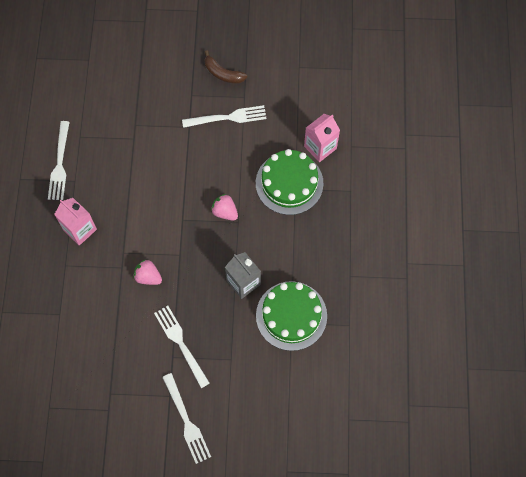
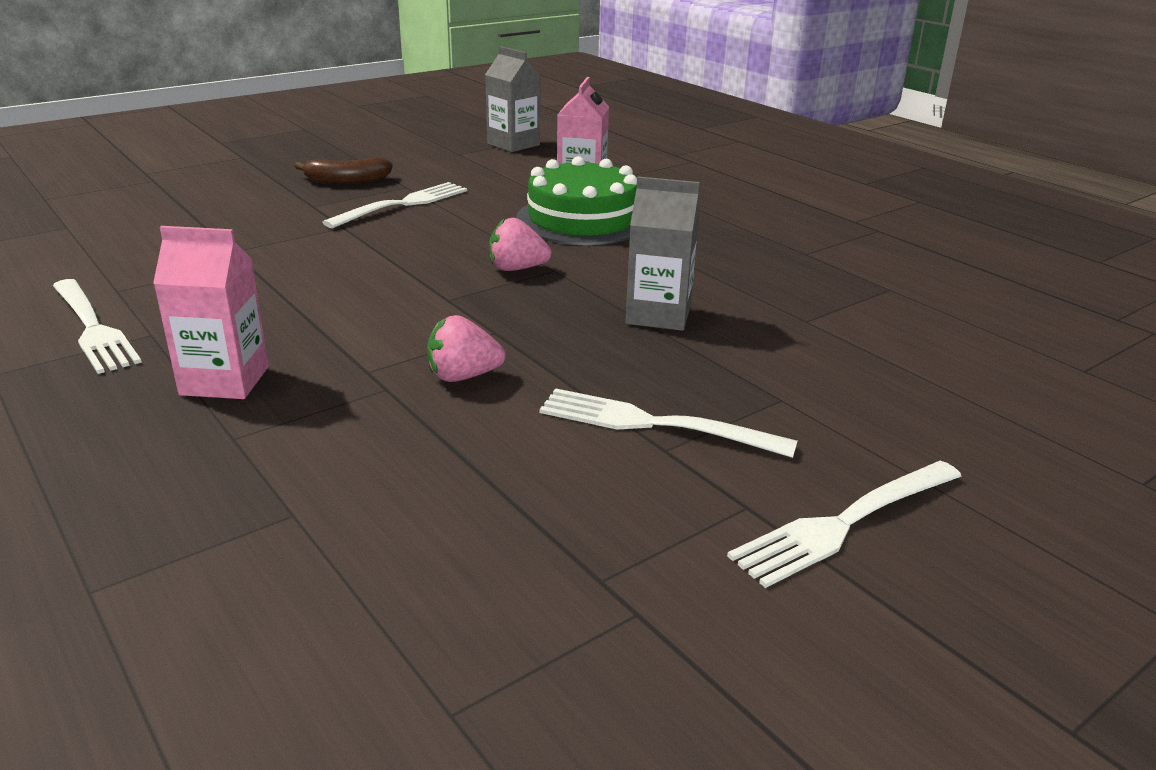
camera: 40 degrees left, 40 degrees down
(186, 421) = (845, 523): white fork -> white fork turned 120 degrees clockwise
(291, 315) = (793, 314): green cake -> none
(335, 70) = (513, 144): none -> grey carton

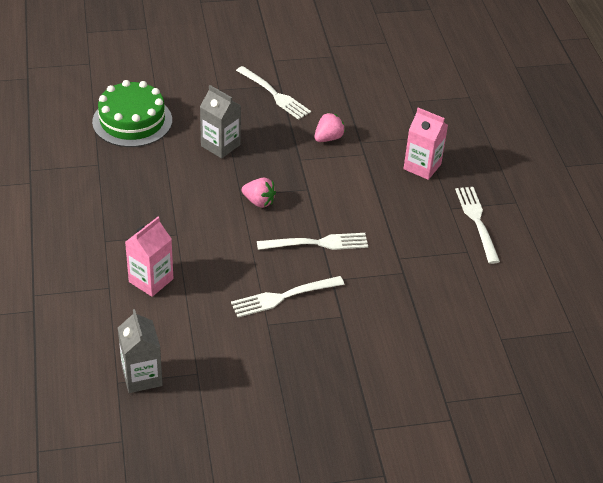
camera: 155 degrees left, 15 degrees up
(347, 181) = (306, 348): brown banana -> none
(463, 376) = (328, 138): pink strawberry -> pink strawberry turned 60 degrees counterclockwise
(582, 219) = (185, 238): green cake -> green cake (132, 121)
(845, 523) = (251, 47): white fork -> white fork (317, 243)

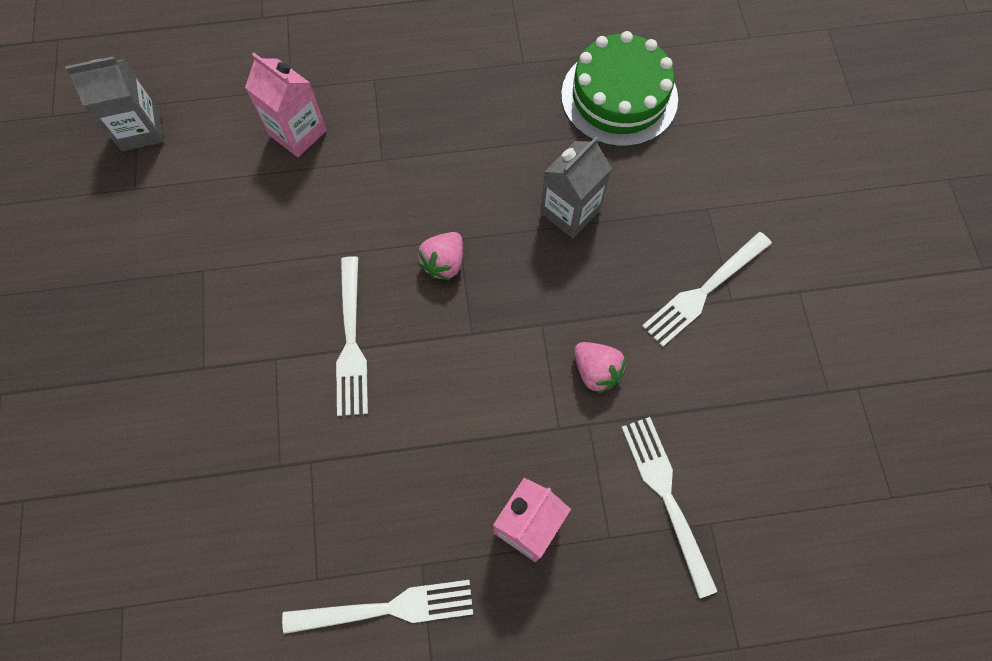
camera: 95 degrees right, 25 degrees up
(283, 297) = (249, 291): white fork -> white fork (666, 497)

